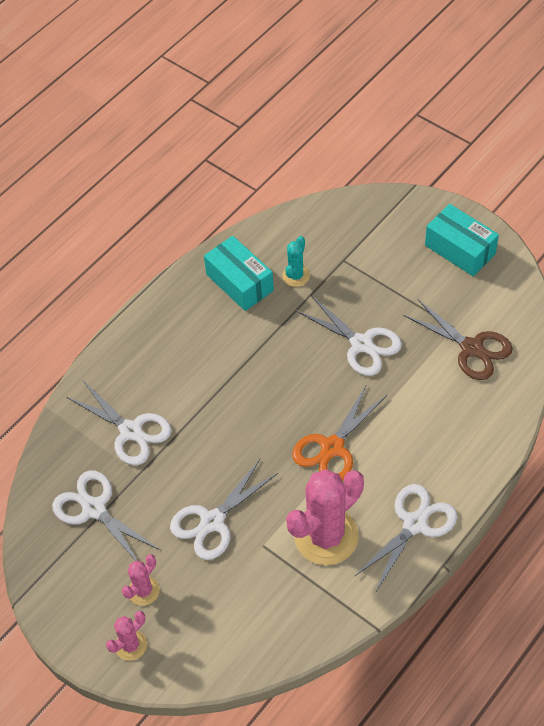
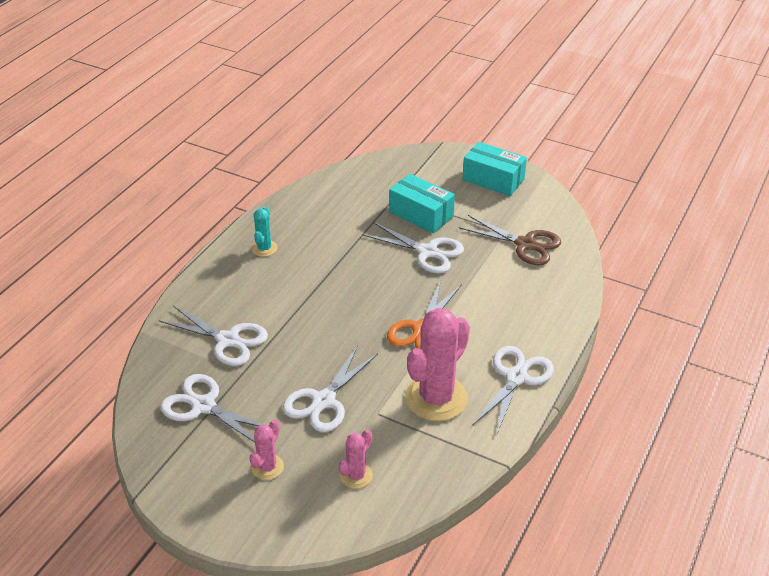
camera: 15 degrees left, 15 degrees down
(131, 645) = (264, 516): pink cactus -> pink cactus (356, 475)
(240, 282) = (306, 221): turquoise box -> turquoise box (421, 214)
(296, 276) = (356, 211): turquoise cactus -> turquoise cactus (264, 248)

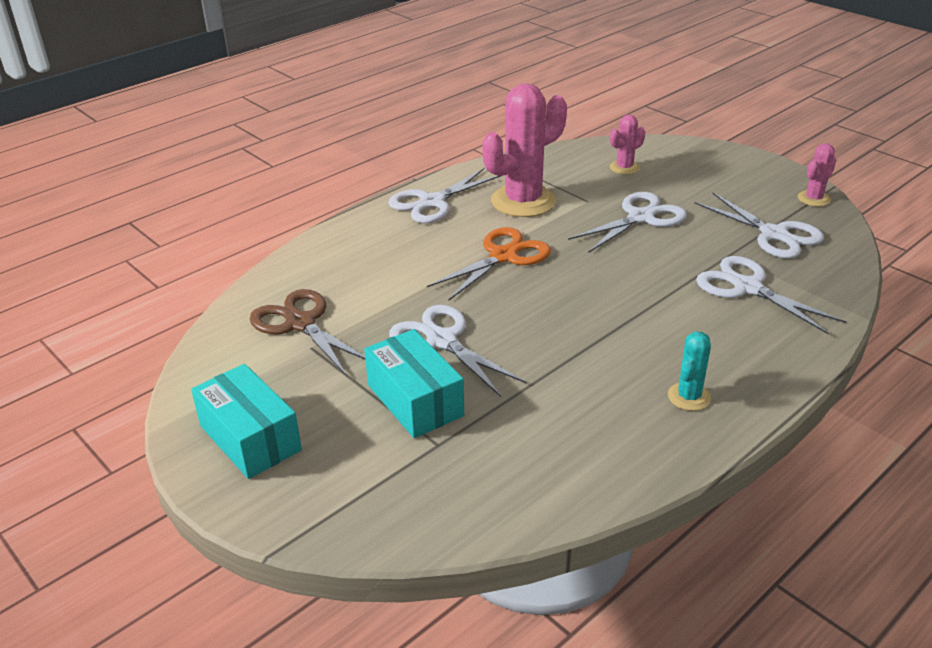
camera: 160 degrees left, 5 degrees down
(267, 467) = (706, 184): pink cactus -> pink cactus (814, 199)

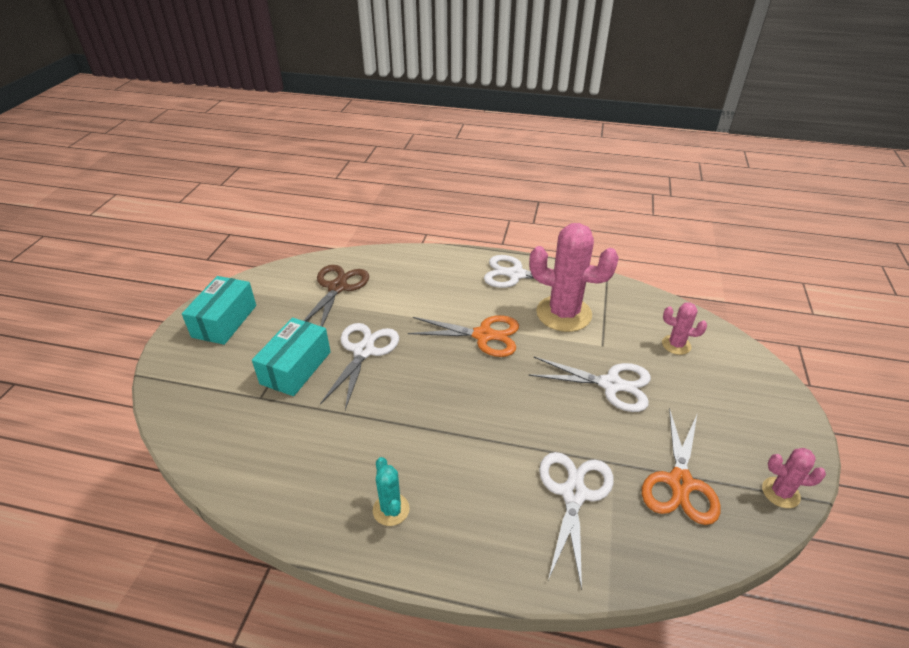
camera: 55 degrees right, 5 degrees up
(689, 397) = (391, 509): turquoise cactus -> turquoise cactus turned 75 degrees clockwise
(774, 234) = (680, 483): white scissors -> orange scissors

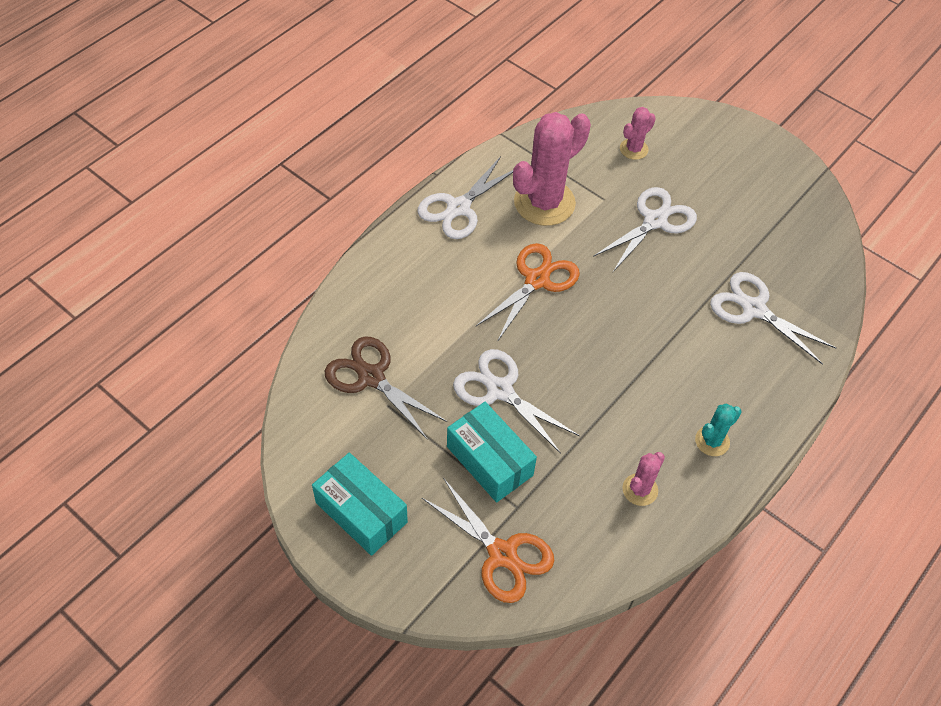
camera: 65 degrees left, 15 degrees up
(391, 509) = (712, 441): turquoise cactus -> turquoise cactus turned 45 degrees counterclockwise
(680, 483) = (774, 238): orange scissors -> orange scissors (502, 554)
(780, 492) = (808, 187): pink cactus -> pink cactus (640, 489)

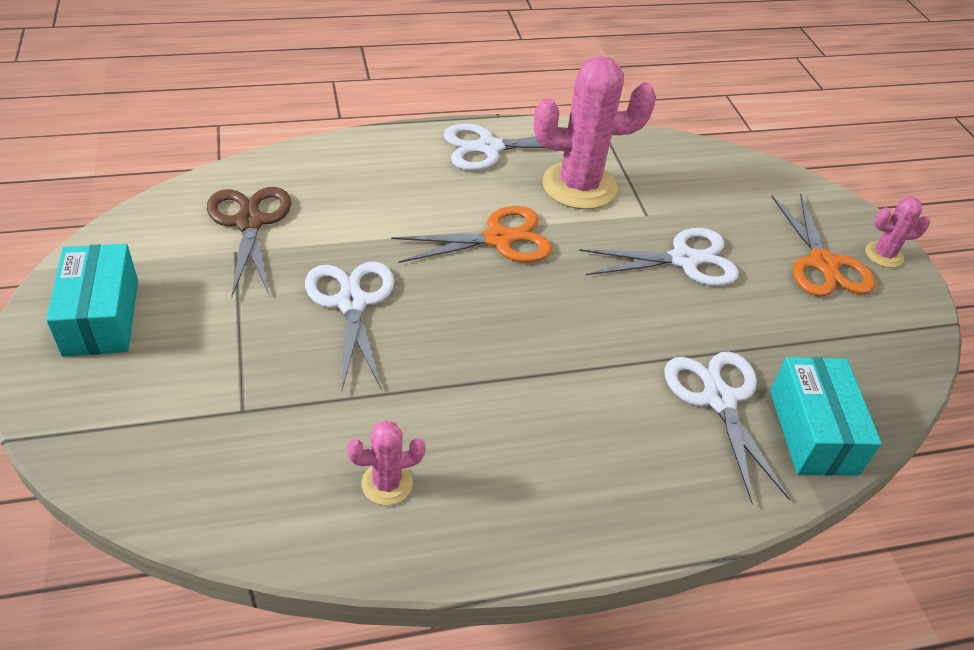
camera: 35 degrees right, 10 degrees down
(489, 461) = (267, 353): turquoise box -> turquoise box (812, 431)
(502, 554) = (174, 441): orange scissors -> orange scissors (823, 264)
(633, 149) = (725, 193): pink cactus -> pink cactus (883, 255)
(712, 441) = (525, 493): turquoise cactus -> none

